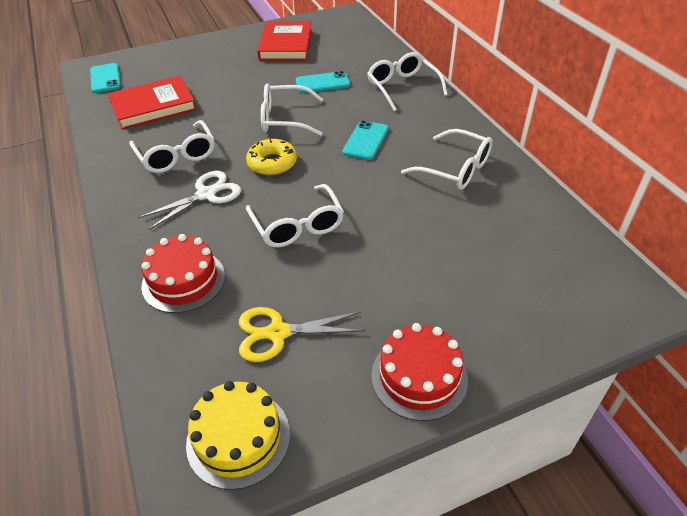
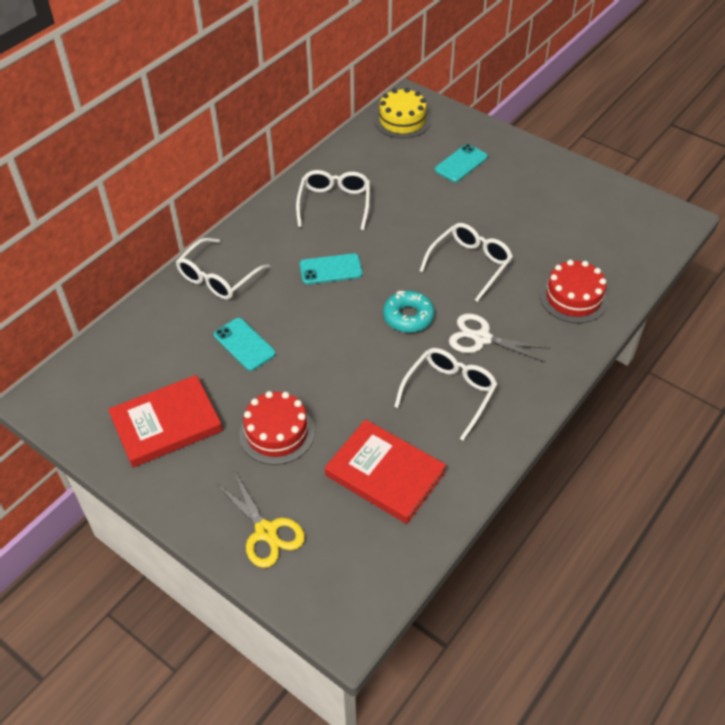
camera: 120 degrees left, 5 degrees up
(105, 78) = (360, 577): turquoise phone -> turquoise phone (461, 163)
(238, 438) = (641, 214): yellow cake -> yellow cake (402, 120)
(272, 163) = (408, 316): yellow donut -> turquoise donut
(278, 333) = (567, 230): yellow scissors -> yellow scissors (266, 531)
(285, 119) = (333, 342): white glasses -> none
(419, 377) = (540, 164): red cake -> red cake (277, 432)

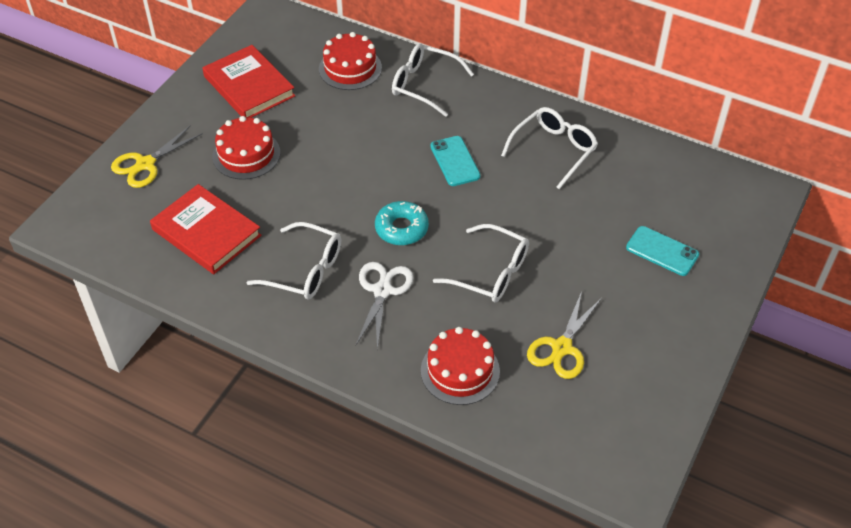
camera: 80 degrees right, 0 degrees up
(171, 333) = (350, 68): none -> red cake
(244, 344) = (344, 117): turquoise phone -> none
(334, 204) = (553, 151): white glasses -> white glasses turned 45 degrees counterclockwise
(385, 474) = (206, 232): red book -> red book turned 75 degrees counterclockwise
(402, 120) = (722, 189): yellow cake -> none
(553, 234) = (562, 348): none -> yellow scissors

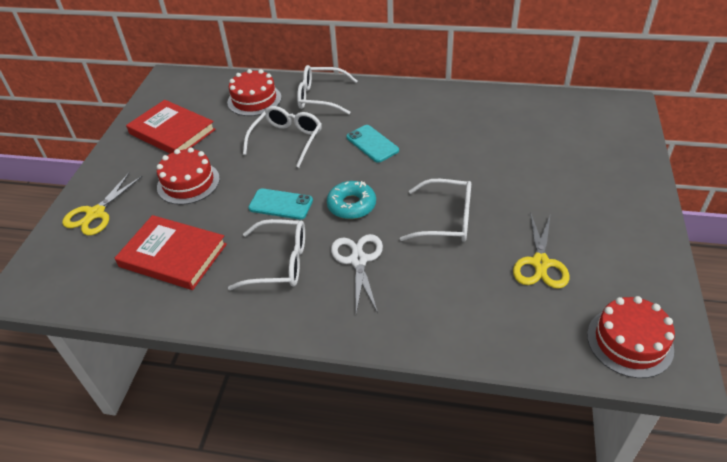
camera: 15 degrees left, 5 degrees down
(460, 371) = (462, 309): red cake -> red cake (629, 342)
(553, 151) = (447, 117): white glasses -> white glasses (287, 140)
(662, 251) = (575, 166): turquoise phone -> turquoise phone (281, 204)

